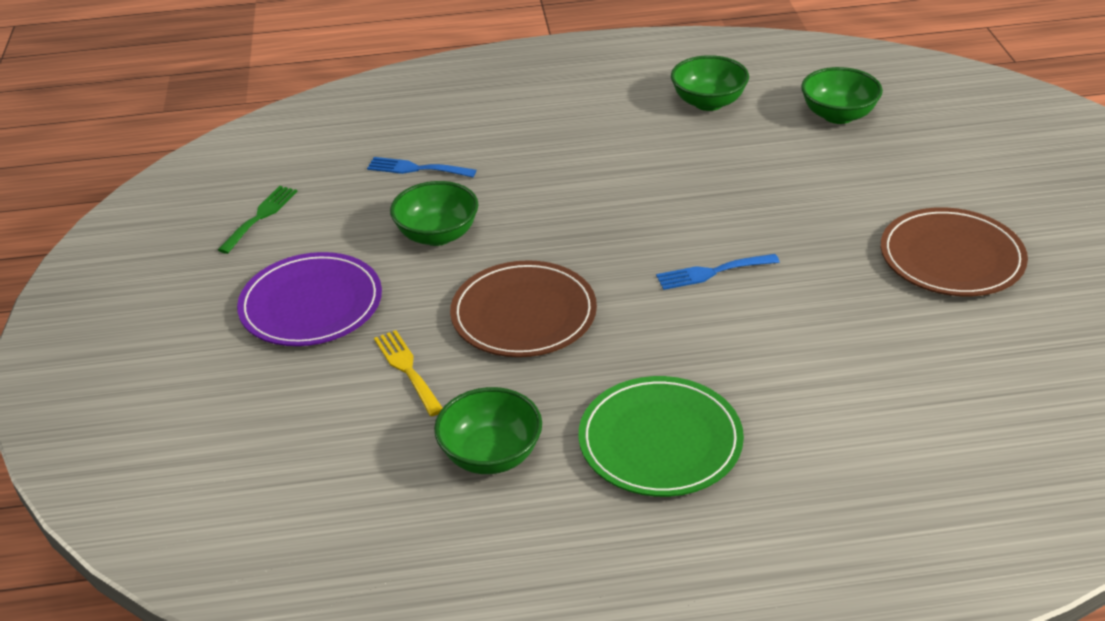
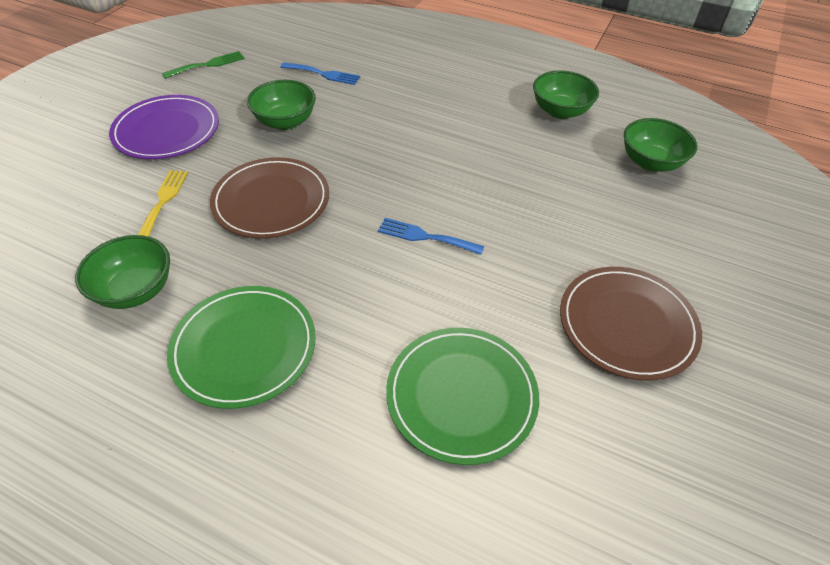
camera: 30 degrees right, 10 degrees up
(416, 169) = (323, 74): blue fork -> blue fork turned 150 degrees clockwise
(882, 375) = (461, 395): none -> green plate

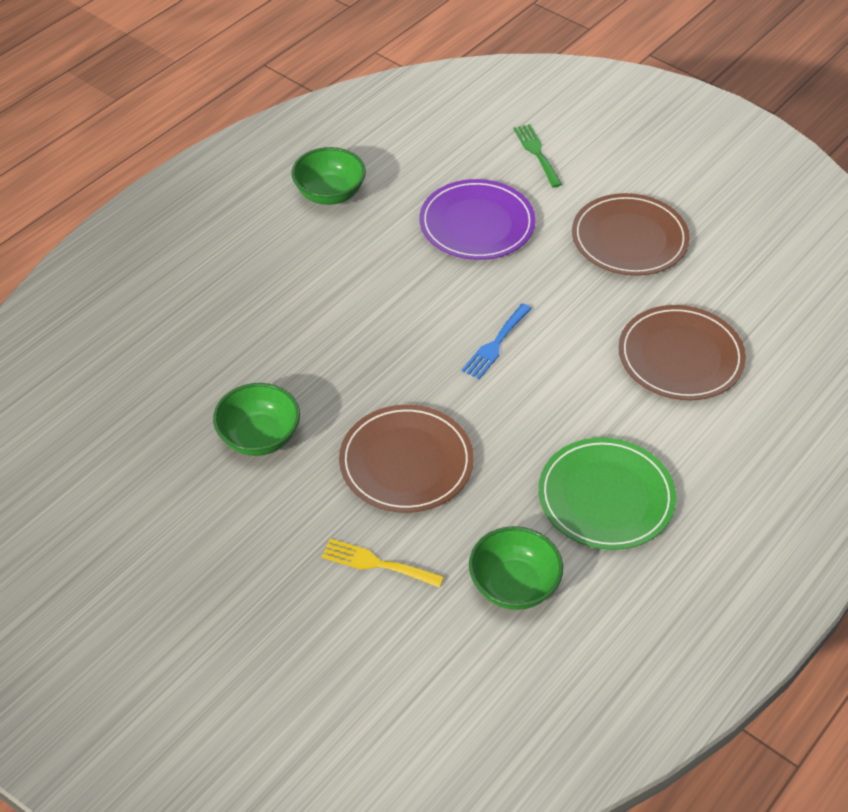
camera: 75 degrees left, 0 degrees up
(167, 131) = (233, 562): purple plate -> purple plate (477, 224)
(208, 65) = (84, 514): green fork -> green fork (536, 153)
(323, 74) = (166, 388): blue fork -> none
(461, 395) = (680, 357): green plate -> brown plate
(650, 162) = (436, 156): green bowl -> none

